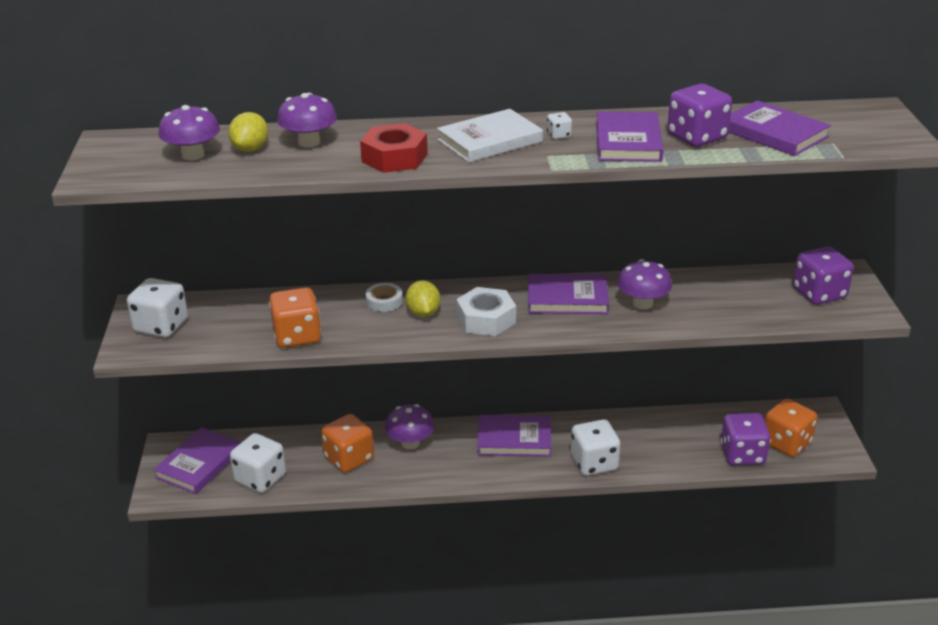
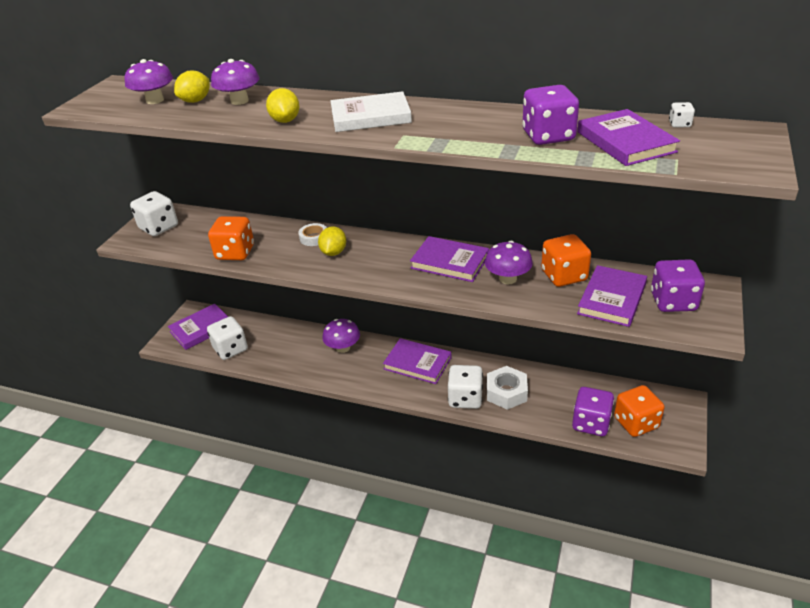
camera: 25 degrees right, 5 degrees up
(349, 458) = (295, 349): orange dice -> orange dice (564, 276)
(394, 157) = (285, 120): red nut -> yellow lemon
(486, 319) = (375, 267): white nut -> white nut (506, 392)
(558, 135) = (430, 119): white dice -> white dice (679, 124)
(628, 142) = (482, 132): purple book -> purple book (612, 299)

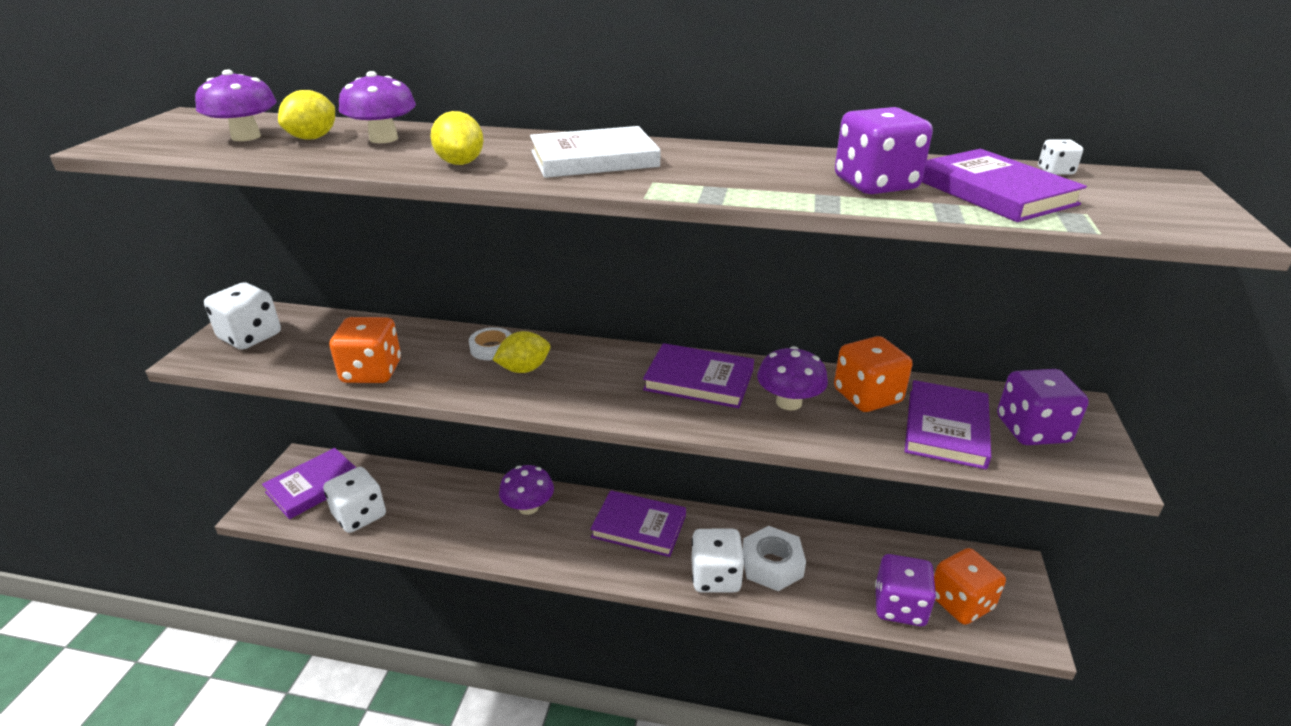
camera: 10 degrees left, 5 degrees down
(333, 252) = (524, 369): yellow lemon -> yellow lemon turned 60 degrees clockwise

